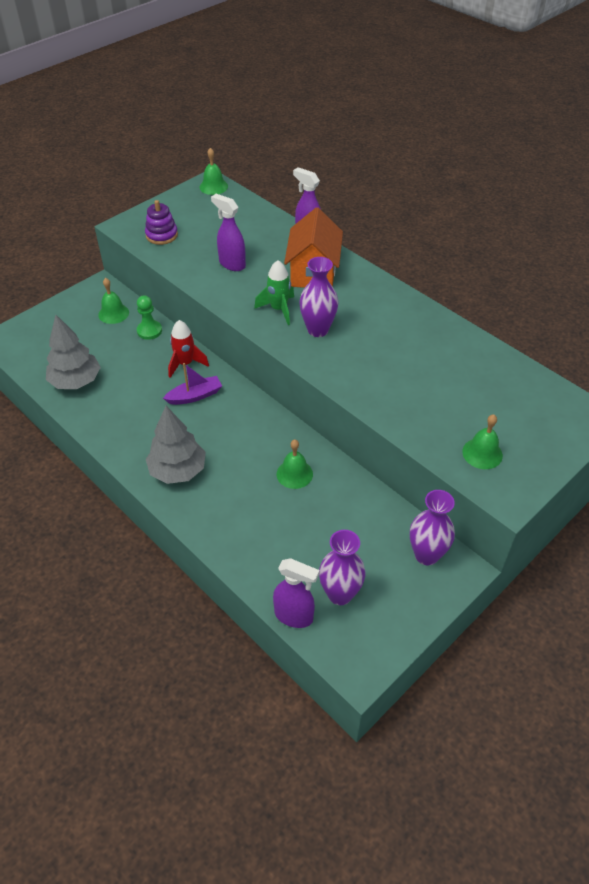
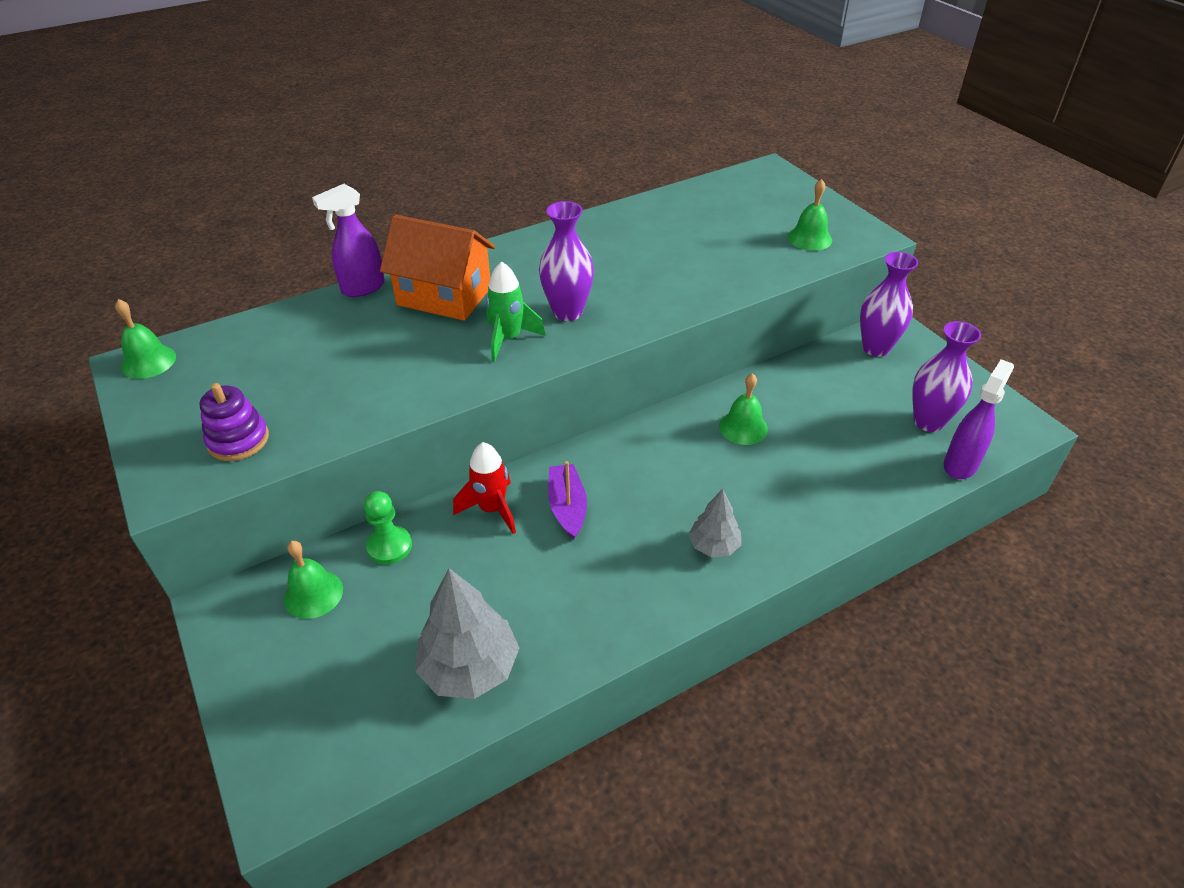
camera: 75 degrees left, 5 degrees down
(178, 470) = (714, 546): grey tree -> grey tree, size x0.58
(232, 264) = (376, 369): purple spray bottle -> none

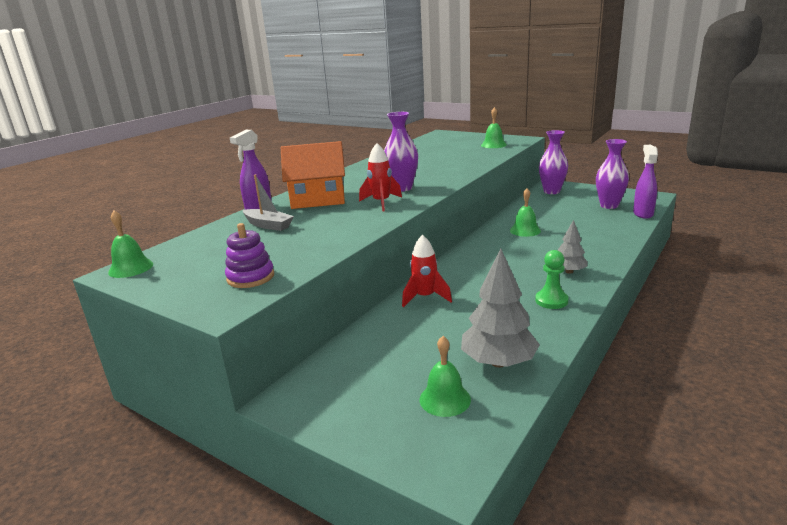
camera: 25 degrees left, 20 degrees down
(313, 594) = (349, 369): green bell -> green bell (445, 399)
(342, 334) = (268, 225): none -> grey boat
(389, 546) = (377, 332): green pawn -> green pawn (551, 301)
(508, 339) = (381, 203): green rocket -> red rocket
(567, 507) = (469, 283): purple boat -> none

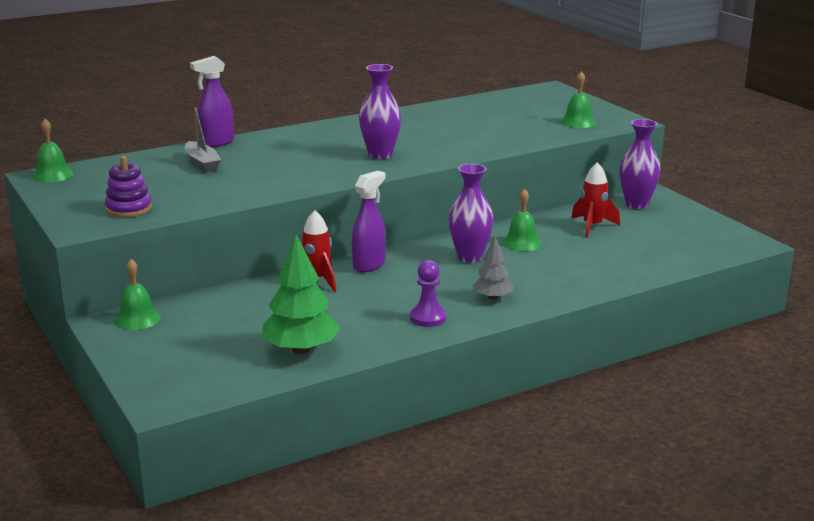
camera: 25 degrees right, 0 degrees up
(318, 200) = (282, 147): orange house -> none
(381, 203) = (333, 166): red rocket -> red rocket (592, 226)
(445, 399) = (221, 360): green bell -> green bell (137, 319)
(498, 362) = (300, 350): grey tree -> green tree
(551, 301) = (428, 318): green pawn -> purple pawn
(609, 206) = (673, 241): purple vase -> purple vase (470, 257)
(643, 214) = (695, 261): purple spray bottle -> purple spray bottle (369, 265)

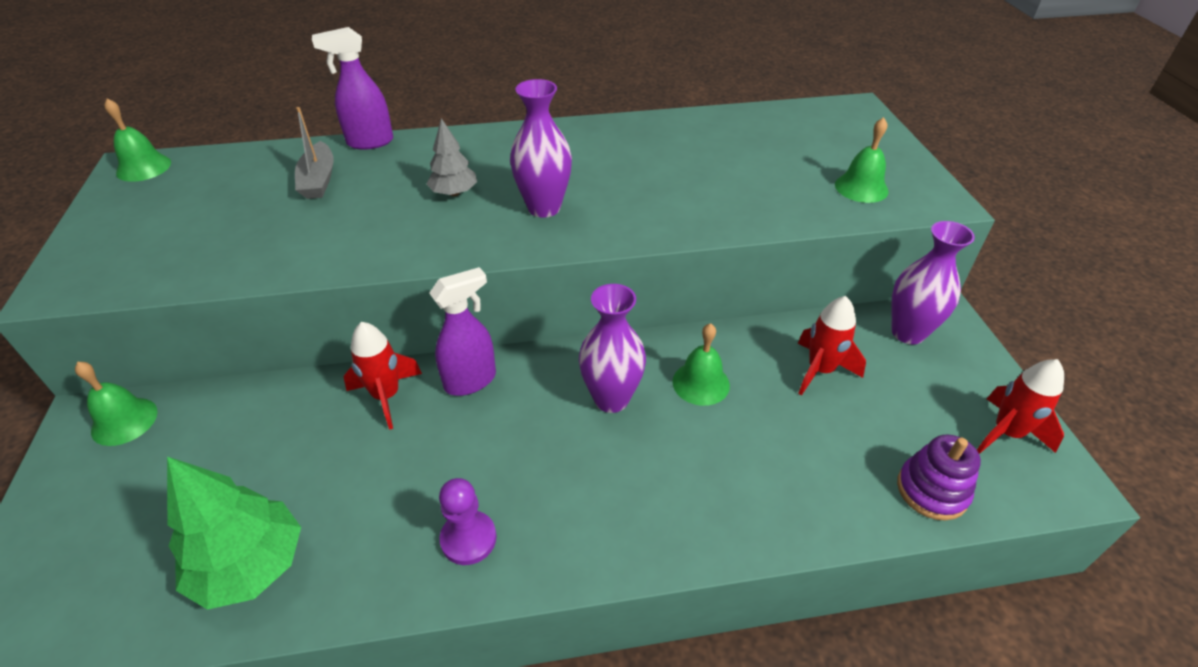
camera: 20 degrees right, 20 degrees up
(129, 209) = (152, 258): purple stacking toy -> purple stacking toy (932, 490)
(493, 297) = (589, 513): grey tree -> grey tree (454, 193)
(713, 232) = (1006, 433): none -> red rocket

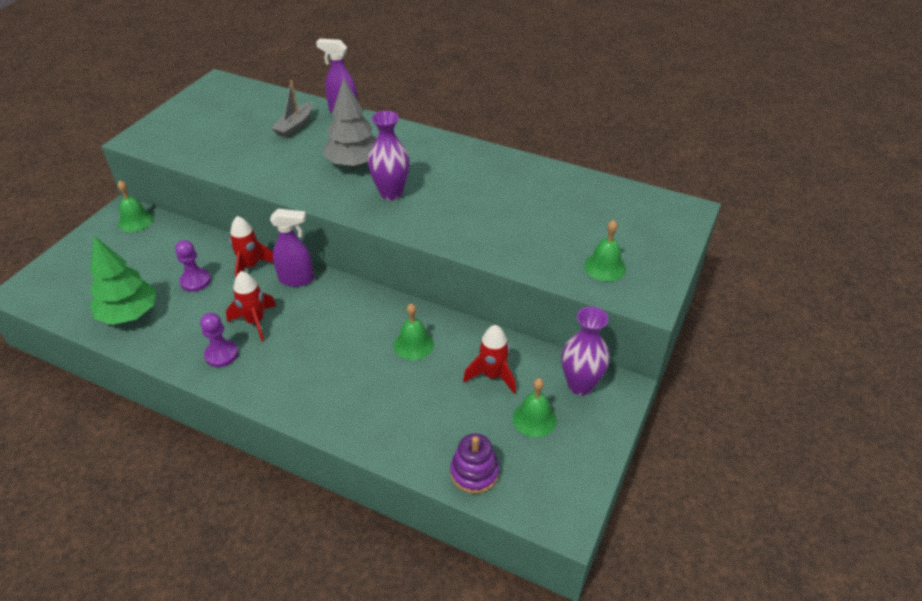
camera: 35 degrees right, 0 degrees up
(143, 167) = (223, 85): green bell -> green bell (534, 419)
(319, 458) = (195, 281): none -> purple pawn
(454, 193) = (354, 163): grey tree -> grey tree, size x1.72
(611, 399) = (356, 326): purple vase -> none
(1006, 433) = (564, 474): red rocket -> red rocket (255, 322)

